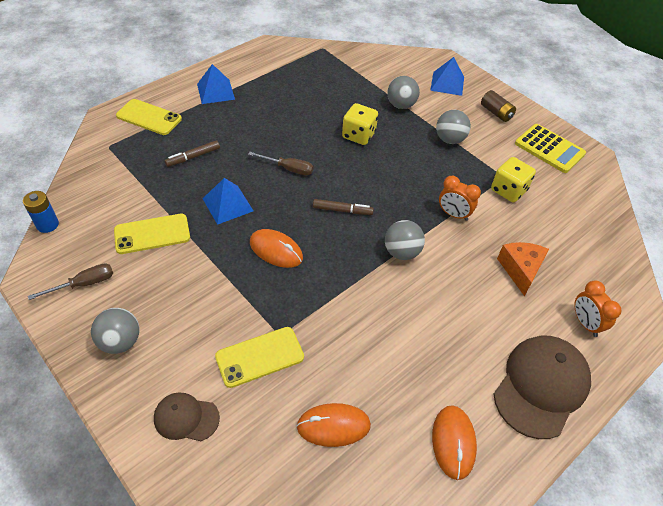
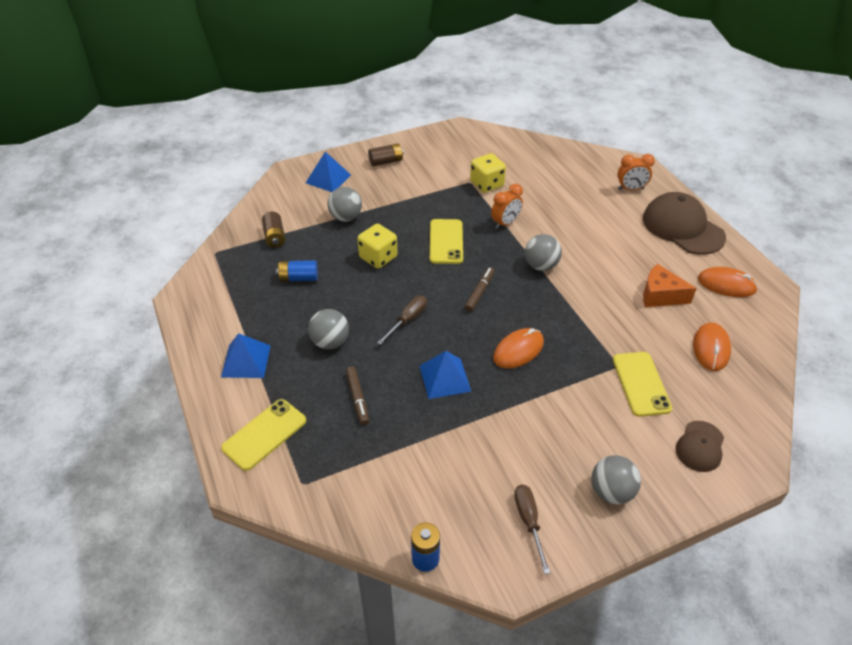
camera: 70 degrees left, 5 degrees down
(152, 234) = (470, 450): yellow phone -> yellow phone (446, 242)
(313, 96) = (299, 278): none -> blue battery
(355, 72) = (274, 237): none -> brown battery
(449, 139) = (410, 199): grey ball -> grey ball (330, 342)
(520, 270) = (575, 204): orange cheese -> orange cheese (660, 295)
(549, 149) = (445, 147): yellow calculator -> none

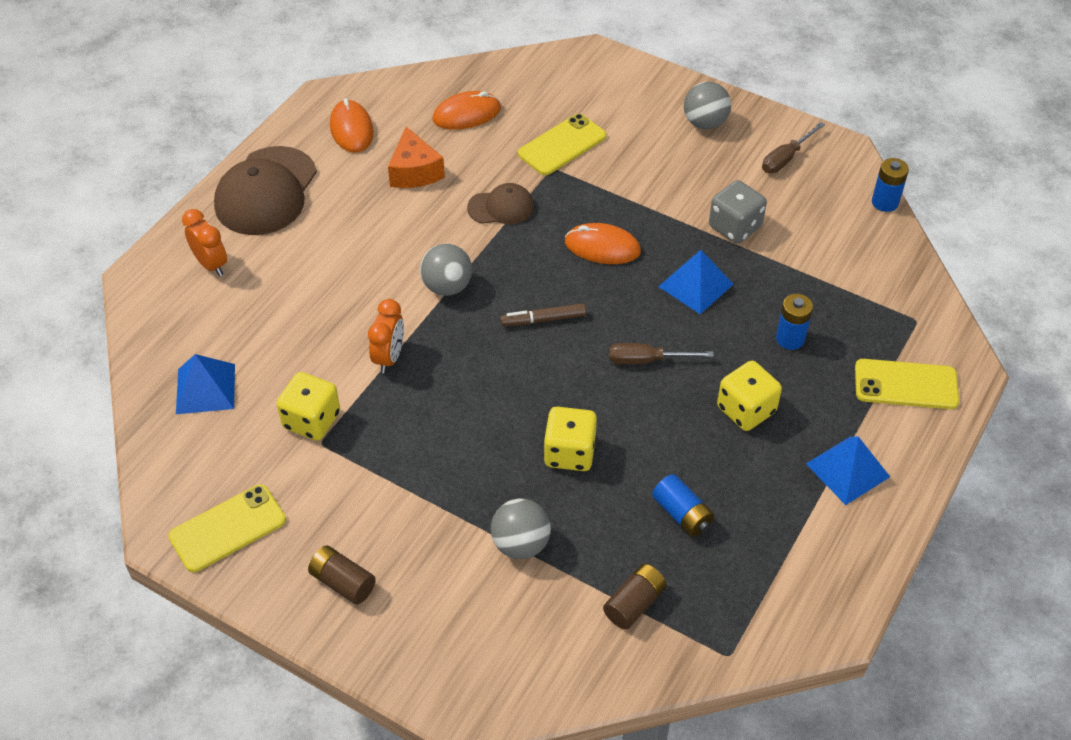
camera: 125 degrees left, 5 degrees up
(328, 179) = (447, 633): blue pyramid -> blue pyramid (205, 388)
(330, 342) = (746, 410): grey ball -> yellow dice
(357, 398) = (790, 338): brown marker -> blue battery
(446, 242) = (478, 399): yellow phone -> yellow phone (228, 528)
(479, 434) = (735, 227): none -> grey dice
(505, 223) = (389, 357): orange clock -> orange clock turned 90 degrees clockwise
(700, 446) = (602, 88): brown cap -> brown cap (501, 207)

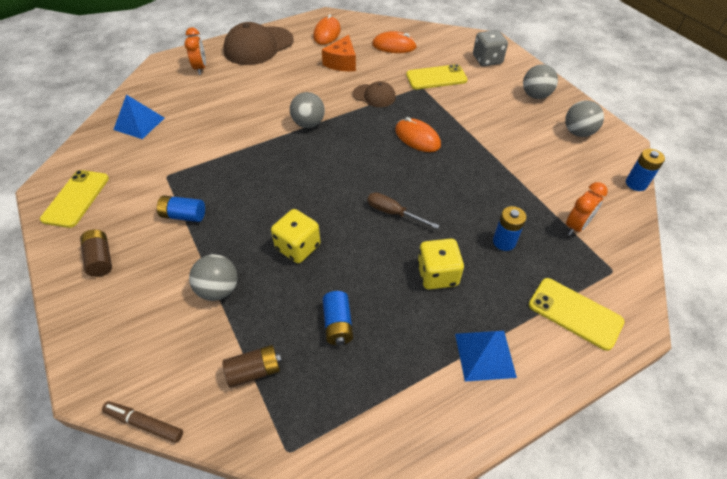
camera: 30 degrees right, 0 degrees up
(228, 528) = (76, 198): yellow phone -> yellow phone turned 75 degrees counterclockwise
(311, 420) = (173, 162): yellow dice -> none
(389, 357) = (244, 147): orange clock -> orange clock (576, 226)
(395, 482) = (184, 215): none -> blue battery
(543, 319) = (348, 163): brown marker -> brown marker (144, 423)
(696, 285) = (461, 182): blue pyramid -> none
(735, 227) = (513, 158): grey dice -> grey dice (487, 60)
(786, 158) = (578, 132): brown screwdriver -> grey ball

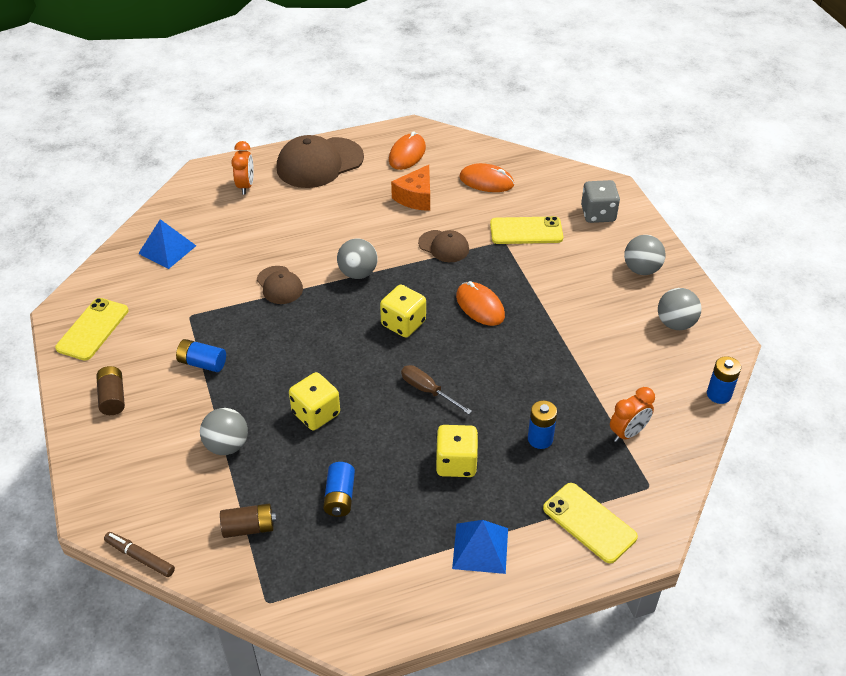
camera: 10 degrees right, 5 degrees down
(243, 141) = (279, 285): none -> brown cap
(357, 159) = (403, 323): none -> yellow dice

